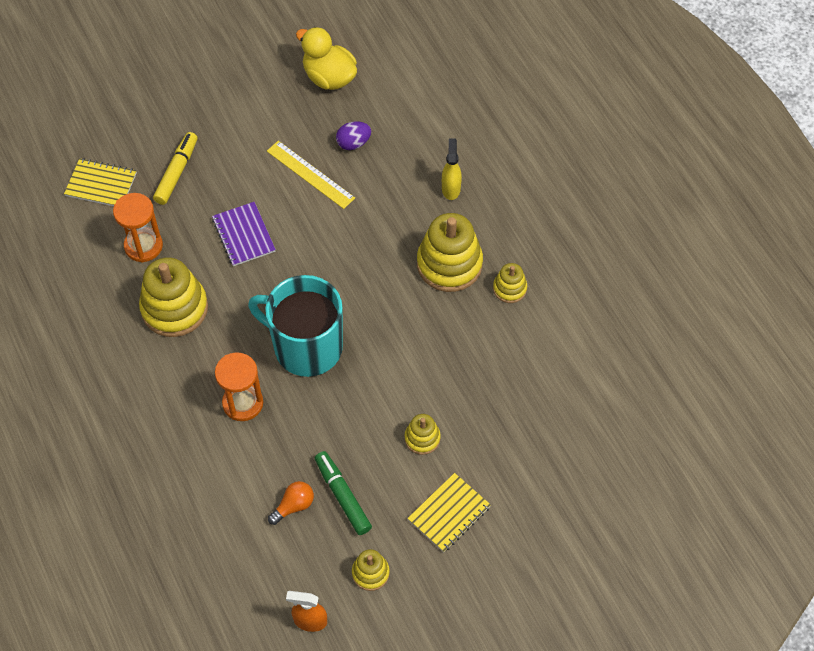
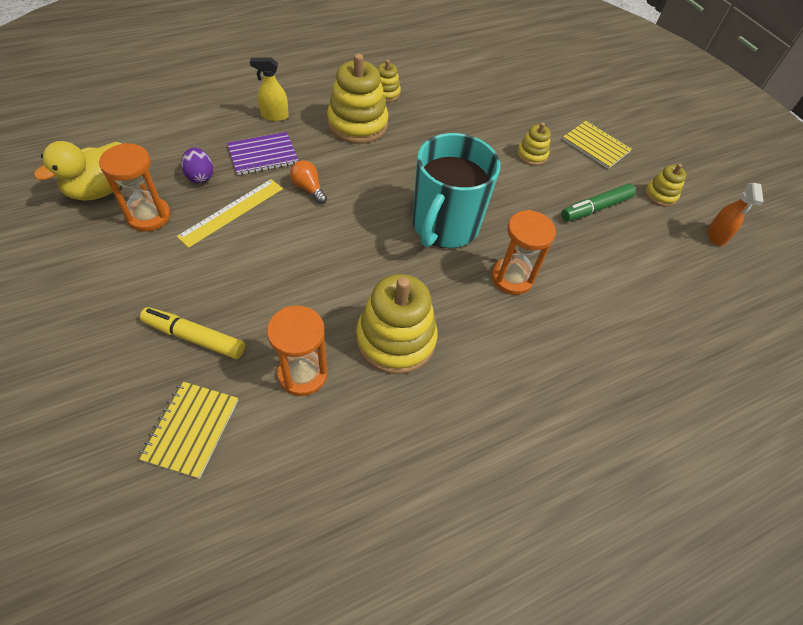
camera: 95 degrees left, 5 degrees down
(243, 235) = (302, 272): purple notebook -> purple notebook (263, 155)
(293, 506) = (613, 242): orange light bulb -> orange light bulb (308, 189)
(300, 117) = (149, 216): none -> orange hourglass

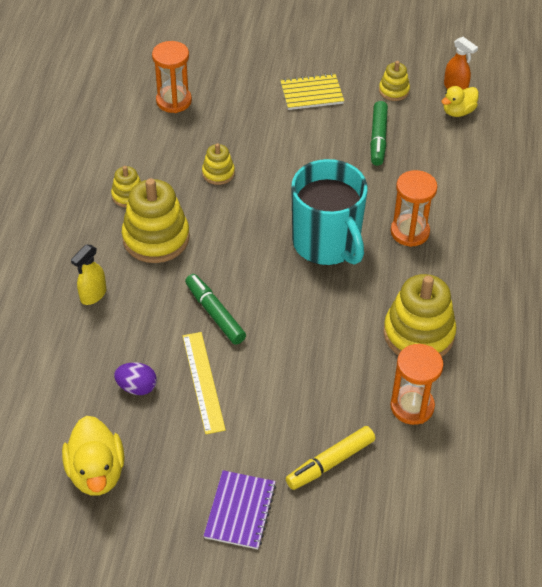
camera: 50 degrees left, 5 degrees down
(149, 216) = (162, 446): orange hourglass -> orange hourglass (174, 101)
(191, 429) = (417, 497): yellow notebook -> none
(263, 155) = (144, 328): purple notebook -> purple notebook (240, 511)
(308, 189) = (215, 314): orange light bulb -> green marker
(532, 155) = (290, 141): yellow stacking toy -> yellow stacking toy (218, 173)
(691, 250) = (458, 111): none -> yellow duck

